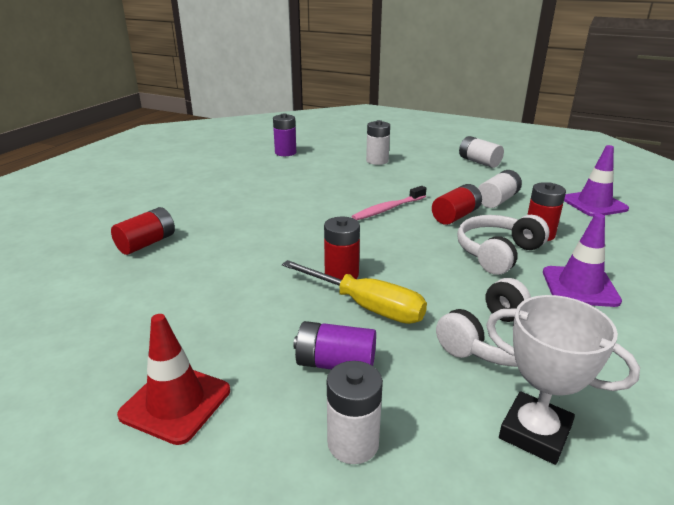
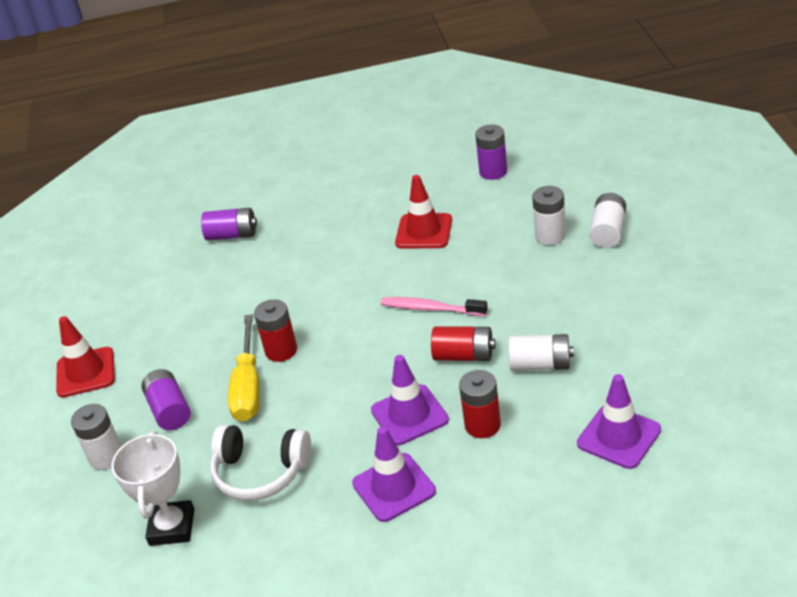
camera: 60 degrees right, 10 degrees up
(147, 243) = (232, 235): red battery -> purple battery
(301, 185) = (424, 231): none -> red traffic cone
(479, 162) = (648, 302): white battery -> white battery (608, 231)
(497, 253) = (409, 415): white headphones -> purple traffic cone

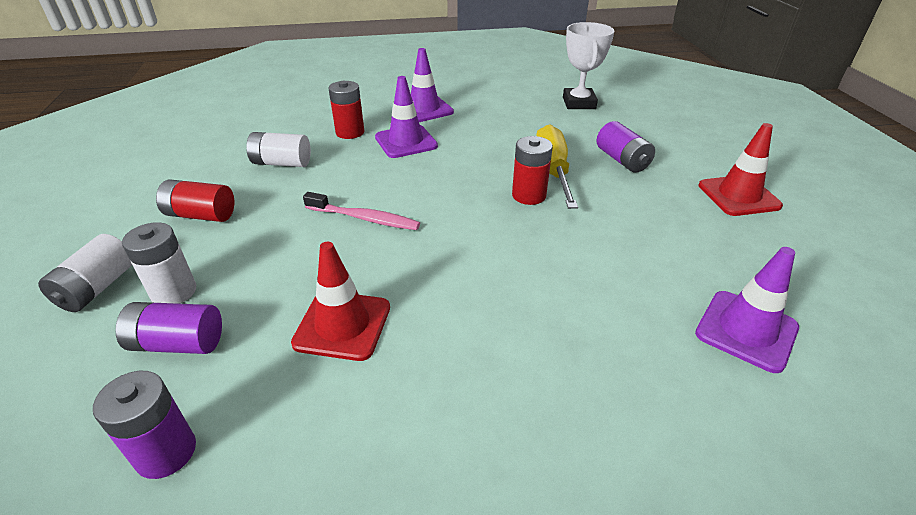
camera: 175 degrees right, 0 degrees up
(106, 456) = (659, 137): white battery -> none
(232, 235) = (662, 366): purple battery -> purple battery (178, 343)
(260, 472) = (524, 121): white headphones -> none
(464, 355) = (346, 175): red battery -> red battery (201, 215)
(619, 437) = (256, 120): purple traffic cone -> purple traffic cone (746, 330)

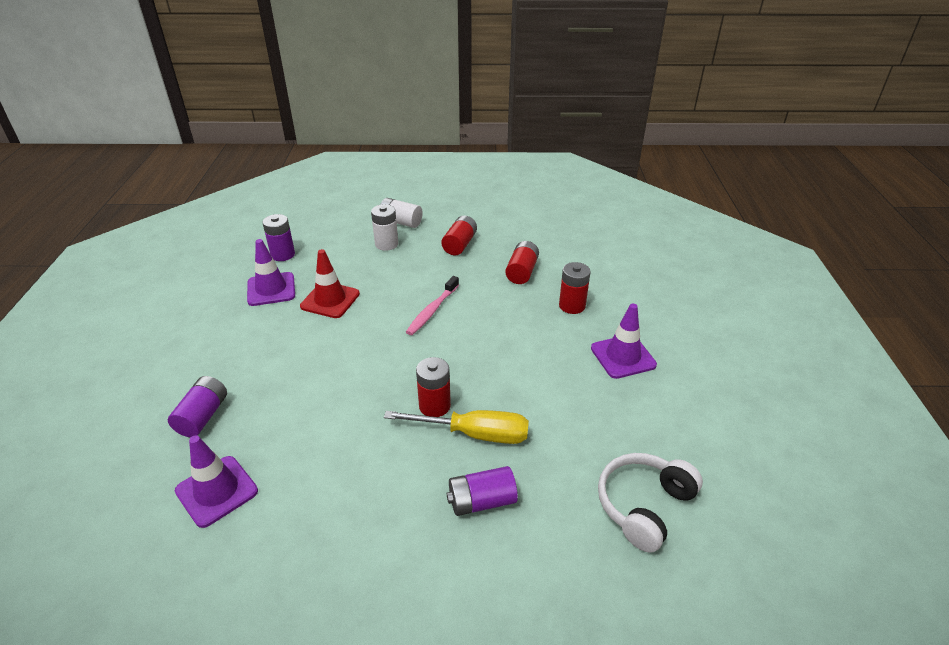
camera: 100 degrees right, 0 degrees up
(178, 343) = (346, 250): purple battery -> purple battery (203, 416)
(282, 163) = (522, 272): white battery -> red battery
(406, 142) = (549, 338): purple traffic cone -> purple traffic cone (271, 289)
(579, 103) = (644, 506): white trophy -> white headphones
(738, 196) = (378, 589): red traffic cone -> none

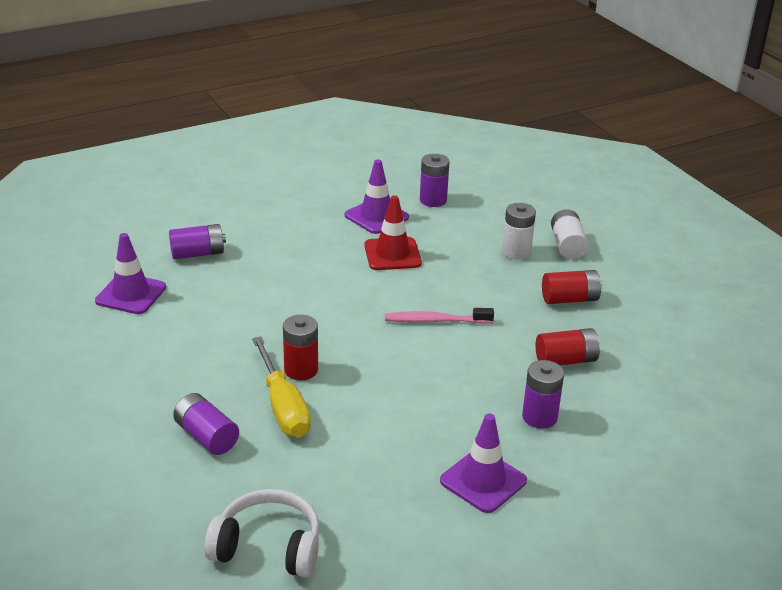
camera: 60 degrees right, 5 degrees down
(572, 306) = (539, 417): red battery -> purple battery

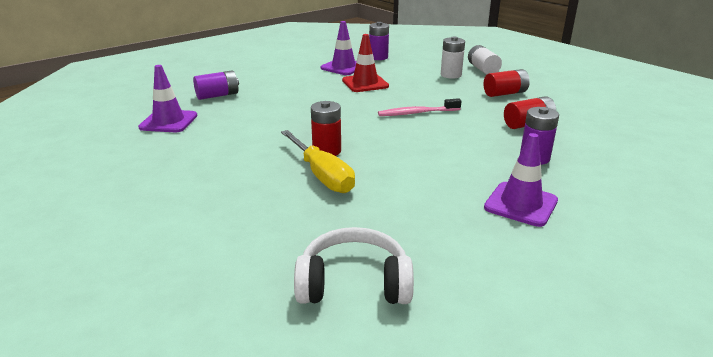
camera: 10 degrees left, 5 degrees down
(206, 437) = (261, 204): purple battery -> none

